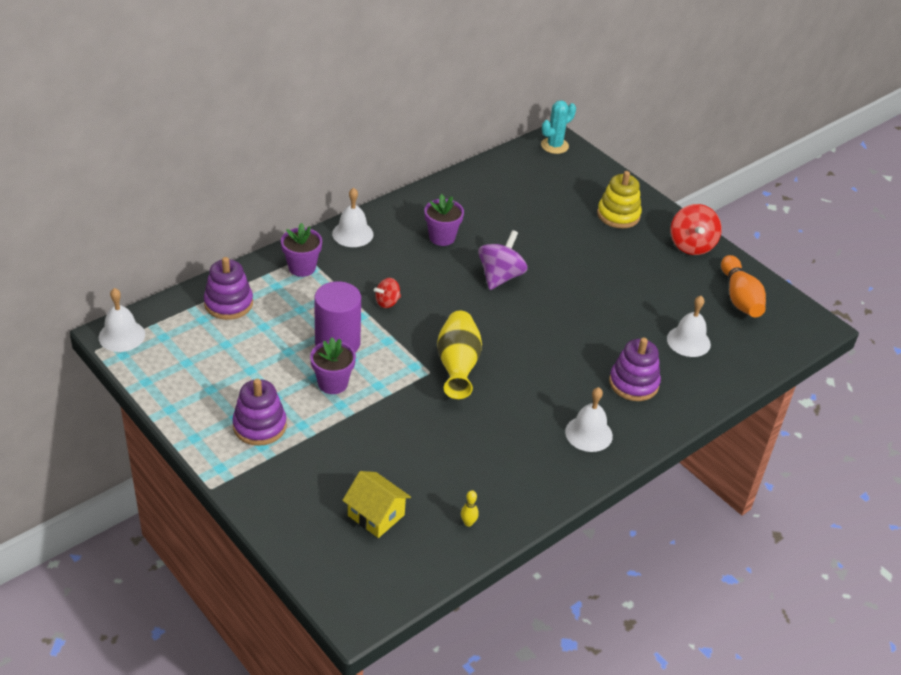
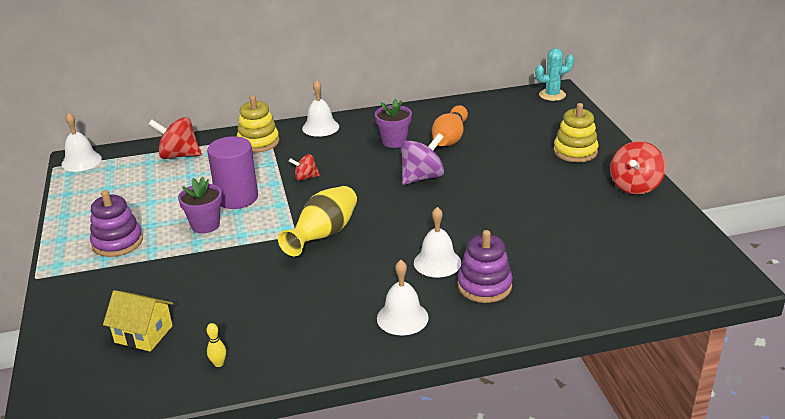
camera: 30 degrees right, 10 degrees down
(228, 303) = (179, 155): purple stacking toy -> red spinning top
(302, 267) = (258, 142): purple flower pot -> yellow stacking toy
(376, 515) = (143, 334): yellow house -> yellow house turned 45 degrees counterclockwise
(688, 341) = (572, 263): white bell -> white bell (437, 262)
(739, 298) = (658, 237): orange bowling pin -> orange bowling pin (450, 137)

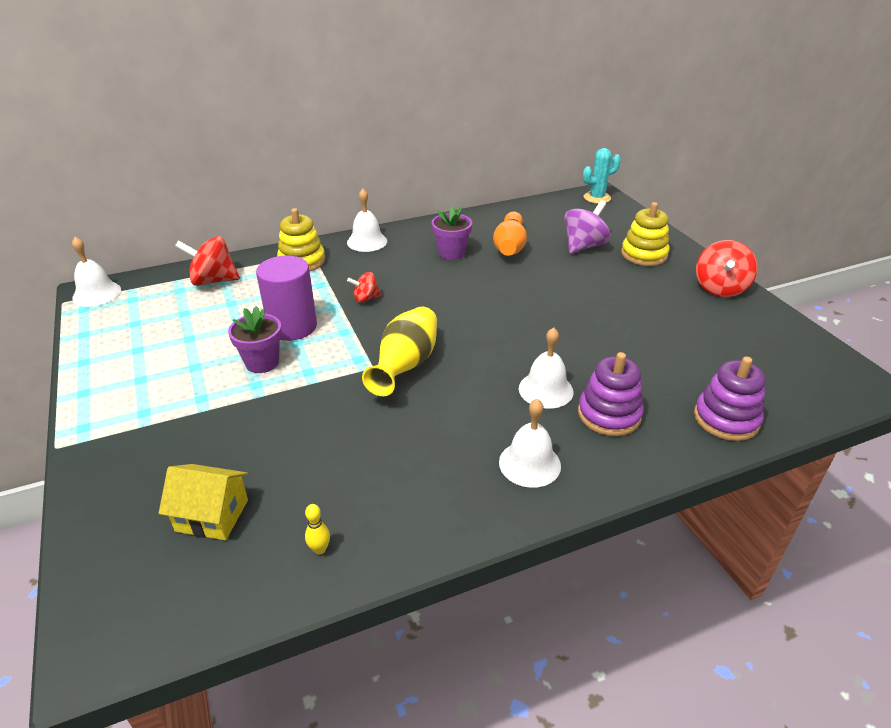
camera: 10 degrees left, 5 degrees up
(117, 242) = (157, 392): purple stacking toy -> purple stacking toy (726, 419)
(422, 177) = (495, 291): purple spinning top -> purple spinning top (584, 246)

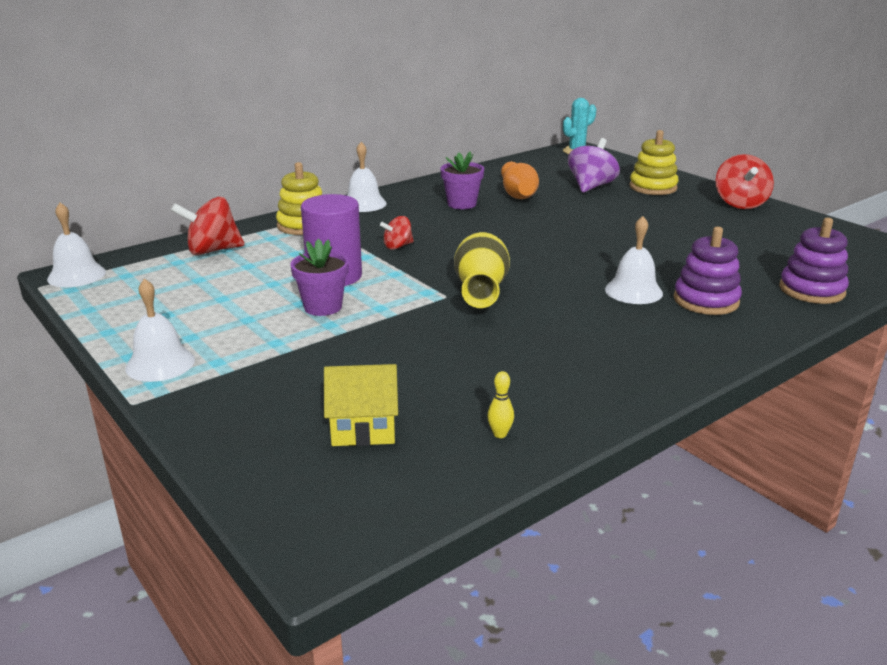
camera: 15 degrees left, 10 degrees down
(529, 463) = (658, 344): white bell -> white bell (160, 364)

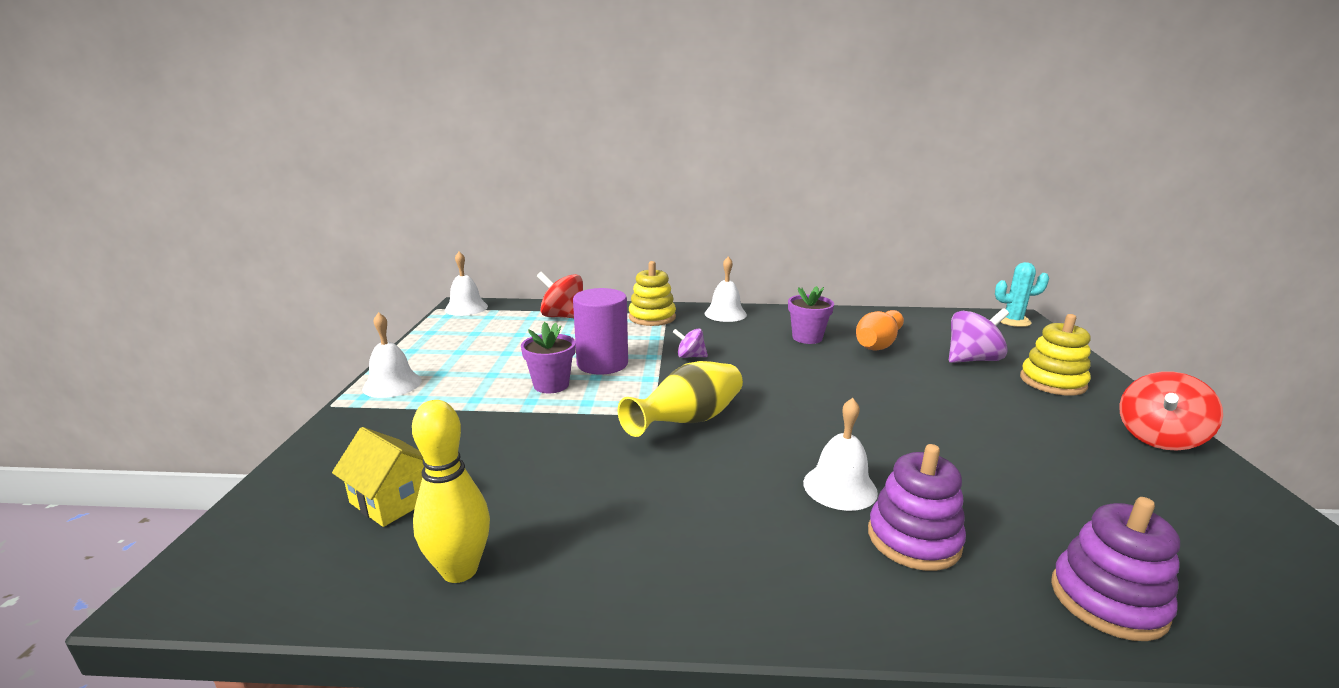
camera: 40 degrees right, 5 degrees down
(397, 246) = (690, 356): red spinning top -> purple spinning top
(500, 434) = (460, 570): yellow bowling pin -> yellow bowling pin, size x2.31

